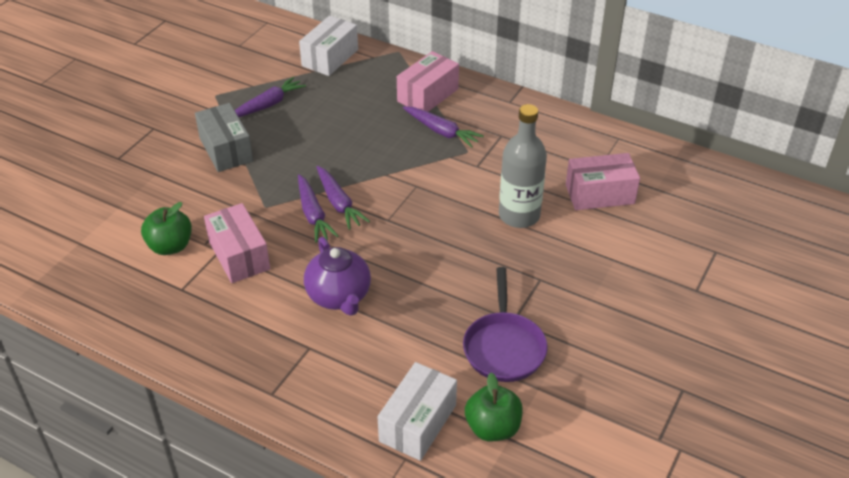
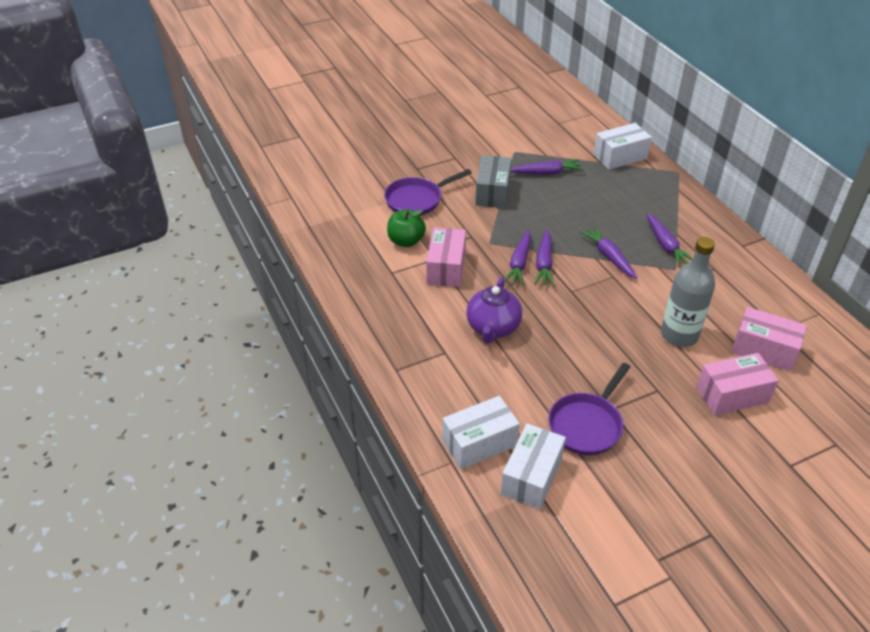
camera: 35 degrees right, 0 degrees up
(146, 194) = (417, 200): none -> purple pan
(397, 167) = (609, 257): none -> purple carrot
(428, 95) = (676, 214): pink box -> pink box (732, 395)
(492, 428) = (531, 476): green apple -> white box

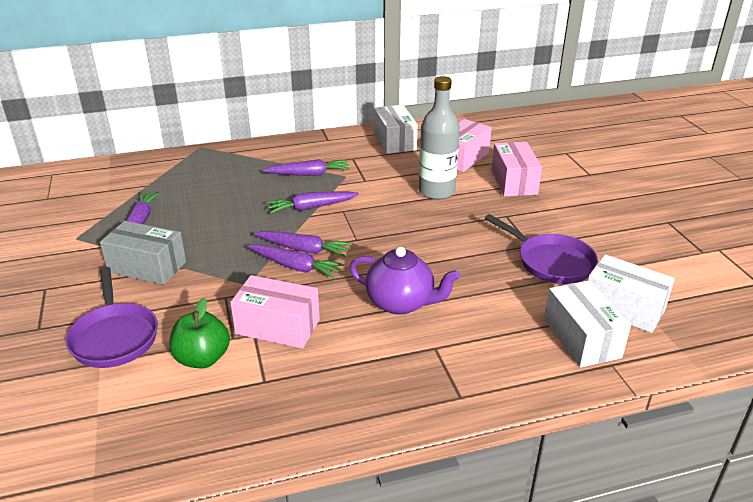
camera: 80 degrees left, 10 degrees down
(620, 156) = (148, 172): white box -> white box (394, 141)

